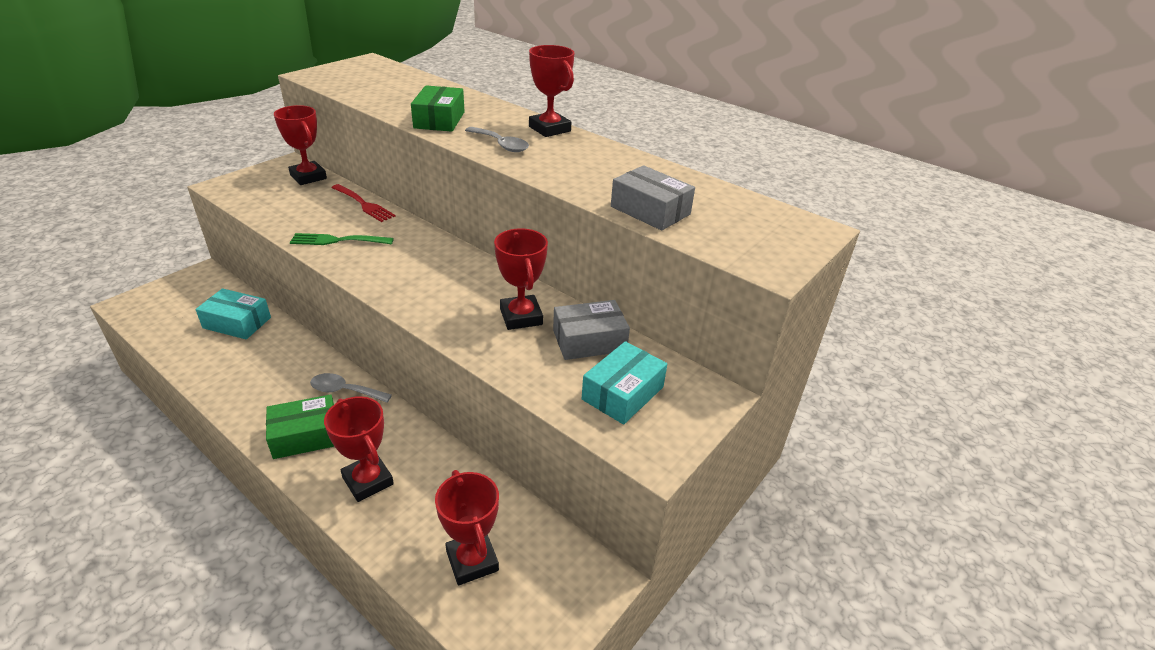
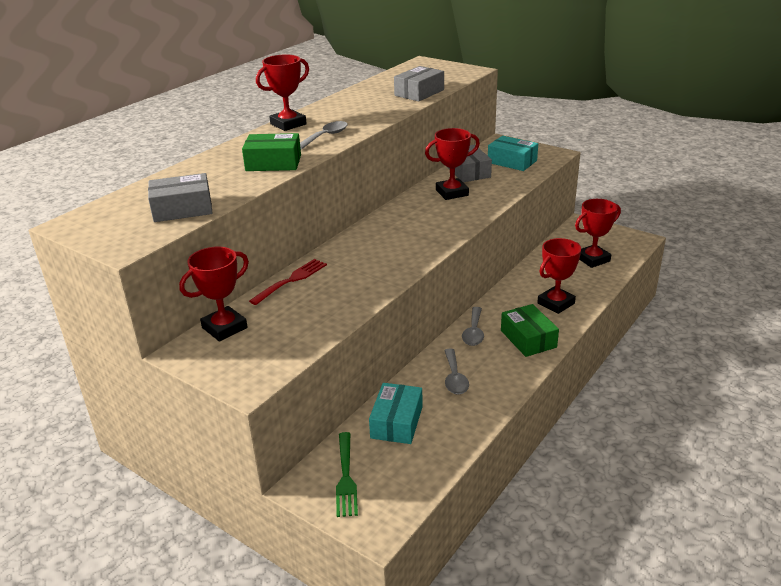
camera: 90 degrees left, 5 degrees down
(273, 365) = (454, 378): none -> grey spoon
(337, 240) = (366, 279): green fork -> green fork (346, 477)
(362, 89) = (182, 209): none -> grey box

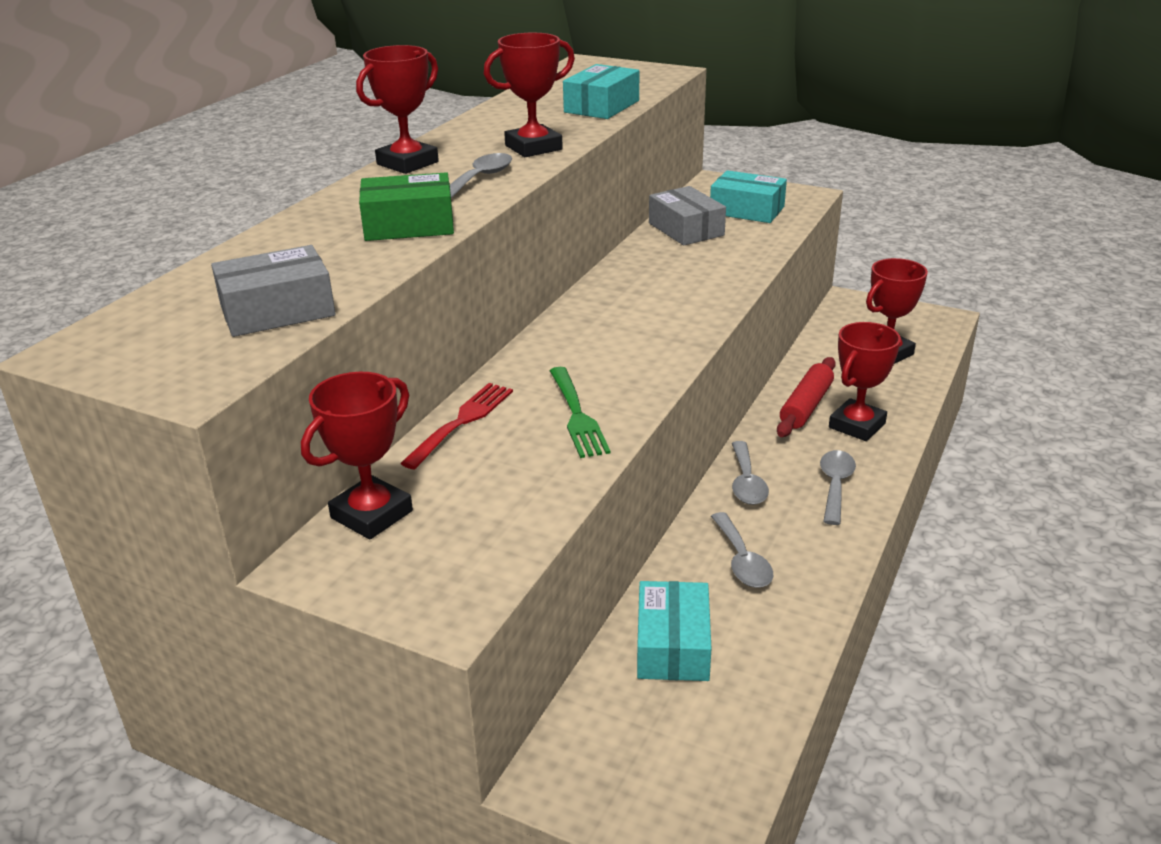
camera: 10 degrees left, 0 degrees up
(346, 477) = (618, 753): green fork -> green fork (577, 415)
(419, 93) = (601, 106): grey box -> turquoise box
(452, 193) = (673, 262): red trophy -> red trophy (533, 147)
(528, 289) = (806, 406): none -> red rolling pin
(528, 339) = (835, 485): green box -> grey spoon

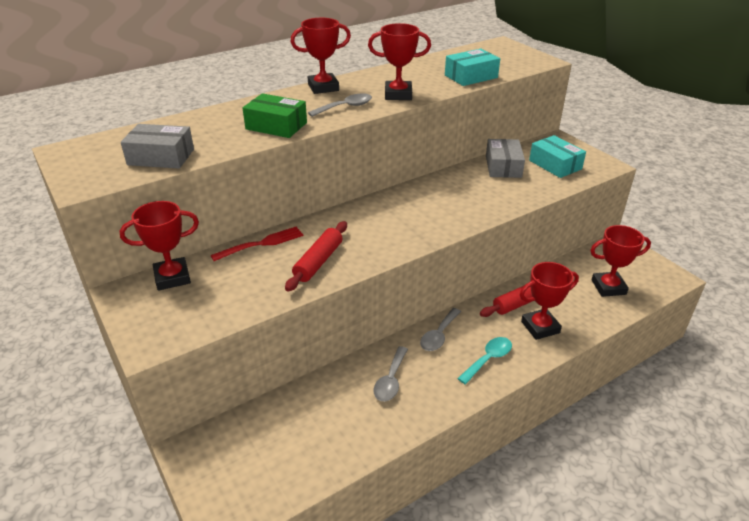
camera: 30 degrees right, 5 degrees up
(577, 415) = (318, 262): green fork -> red rolling pin
(673, 645) = (309, 411): turquoise box -> none
(835, 485) = (488, 359): grey spoon -> turquoise spoon

